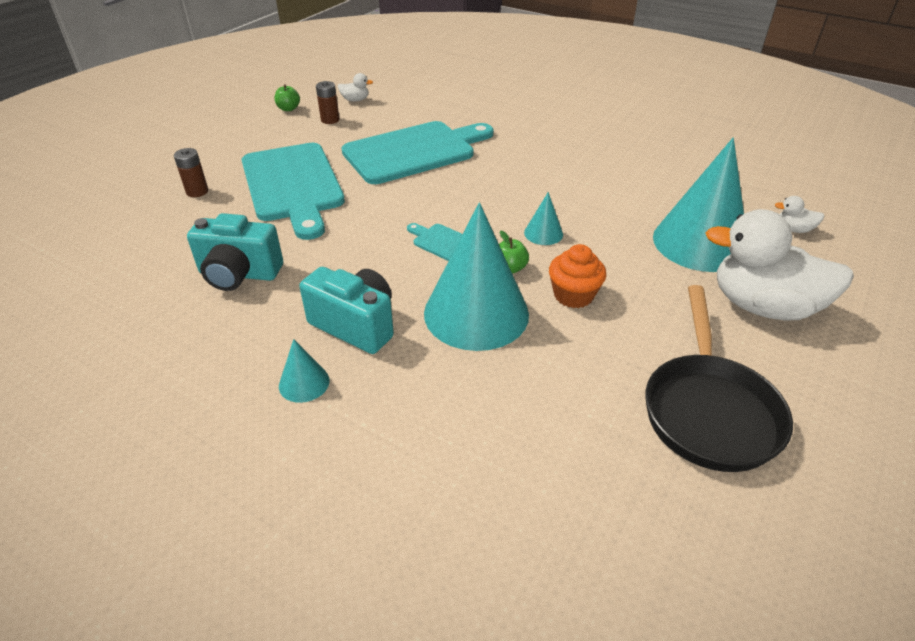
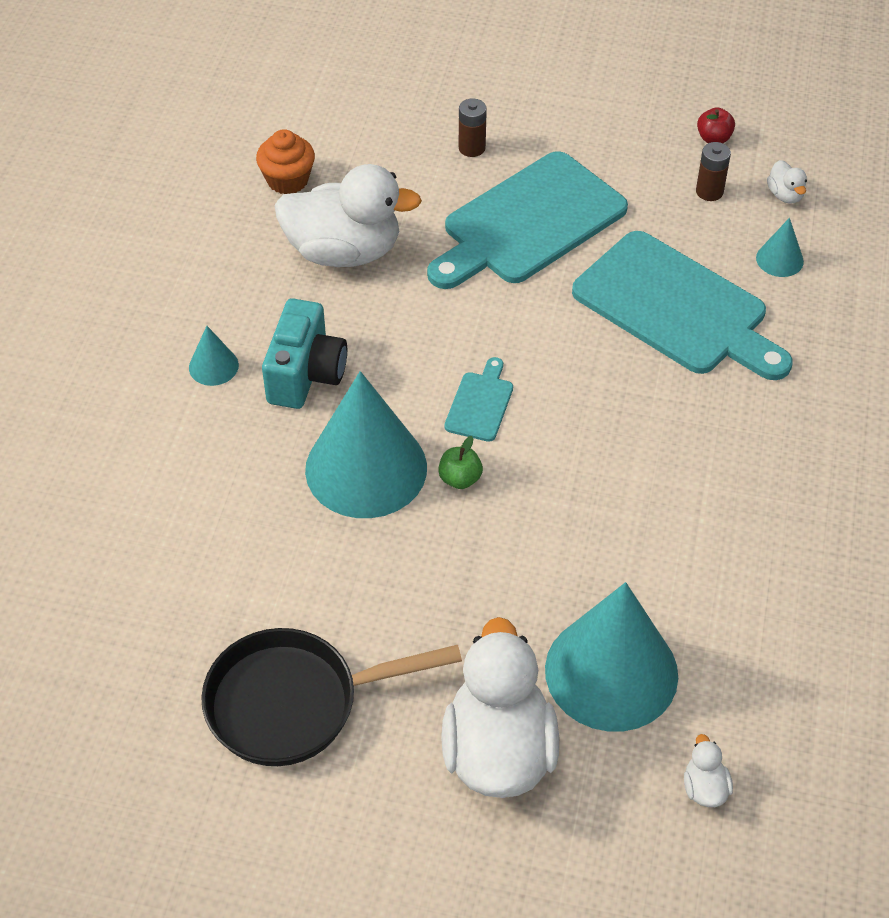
camera: 70 degrees right, 10 degrees up
(239, 274) = (344, 251): turquoise camera -> white duck
(288, 109) = (713, 138): green apple -> red apple
(543, 233) = (549, 495): turquoise cone -> turquoise cone (779, 259)
(573, 295) = (436, 551): orange cupcake -> orange cupcake (287, 180)

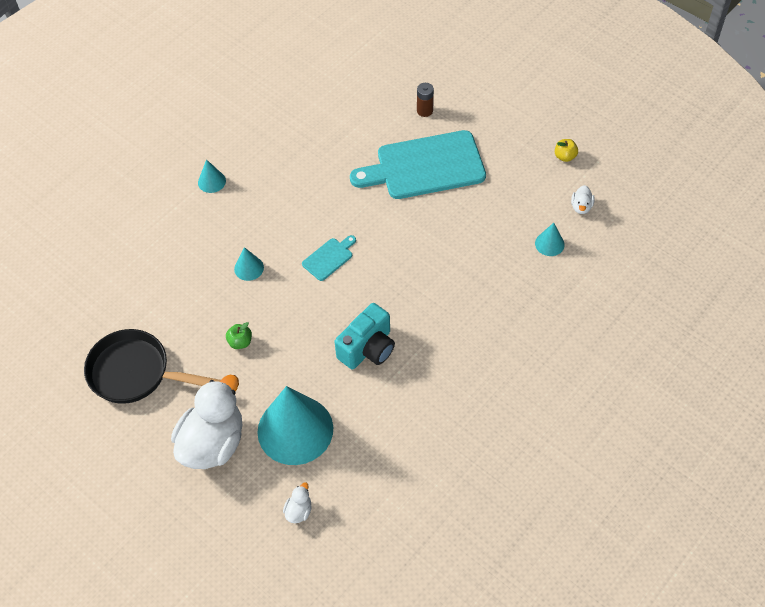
camera: 30 degrees right, 5 degrees up
(287, 180) = (315, 92): orange cupcake -> none
(306, 374) = (253, 205): turquoise camera -> turquoise camera (368, 348)
(344, 251) = (317, 144): white duck -> none
(366, 468) = (249, 268): turquoise cone -> turquoise cone, size x0.43
(460, 479) = (291, 294): green apple -> green apple (240, 342)
(677, 308) = (471, 248): turquoise cutting board -> none
(709, 191) = (539, 188): brown battery -> none
(713, 138) = (565, 156): red apple -> yellow apple

